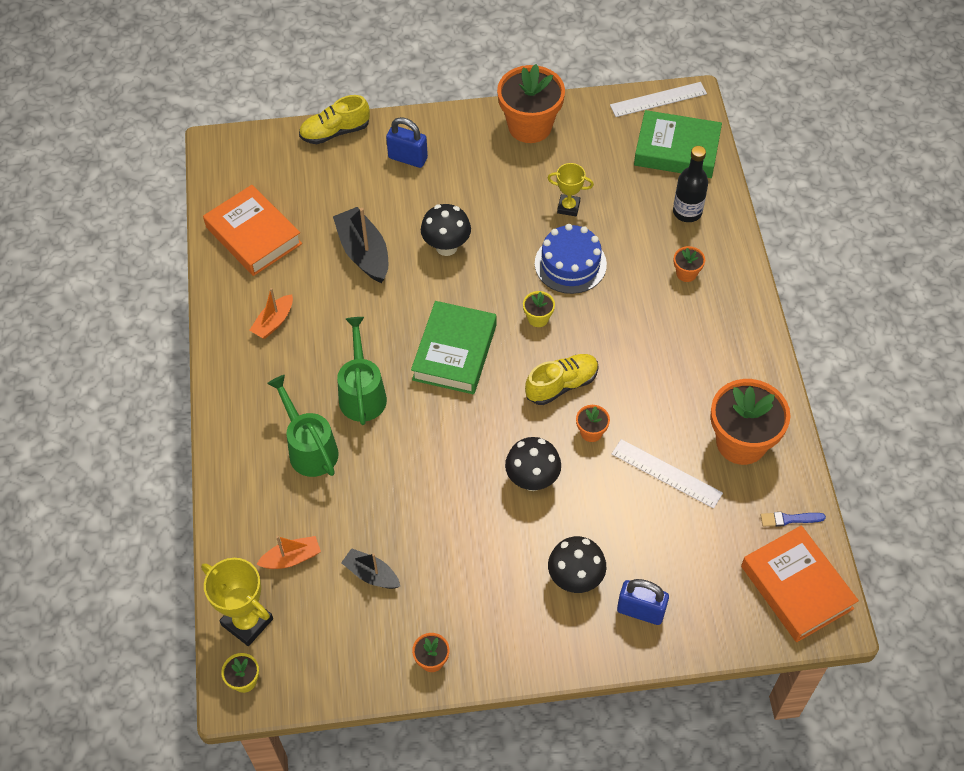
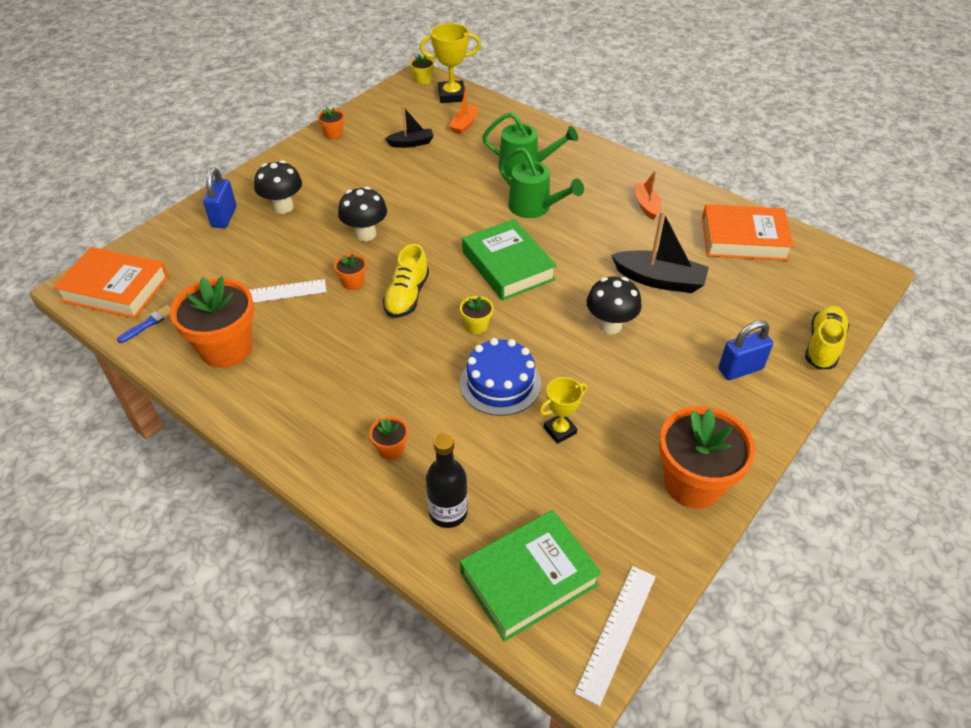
camera: 135 degrees right, 10 degrees down
(640, 611) = (224, 217): blue padlock -> blue padlock turned 60 degrees counterclockwise

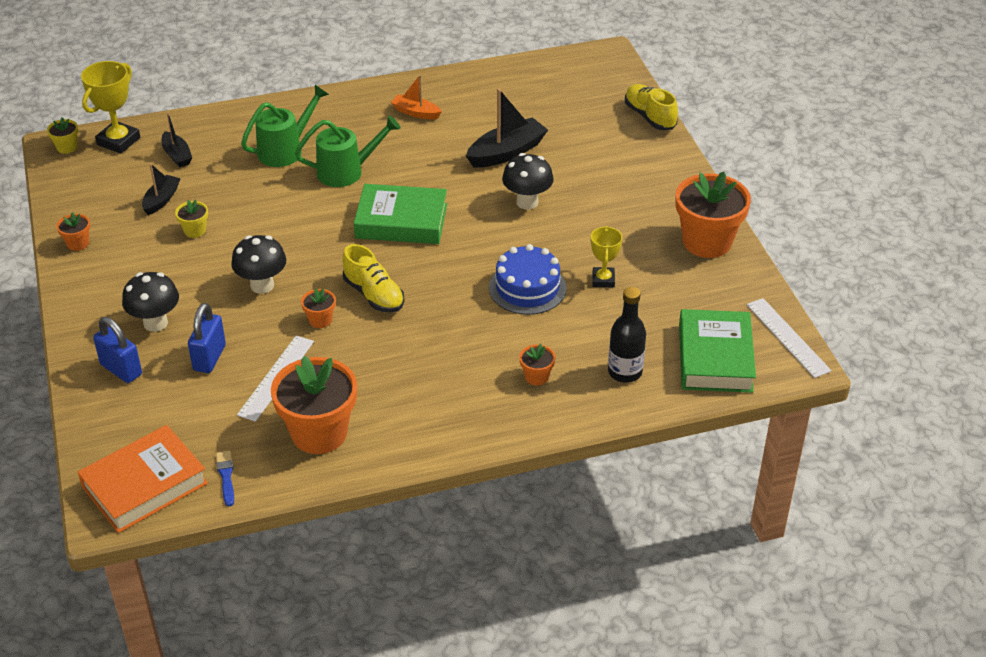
camera: 55 degrees left, 5 degrees down
(464, 125) = (177, 155): orange boat -> black boat
(476, 326) = (452, 271): yellow flower pot -> yellow flower pot (195, 231)
(740, 369) = (632, 165): blue padlock -> blue padlock (209, 358)
(743, 239) = (510, 88): orange book -> none

